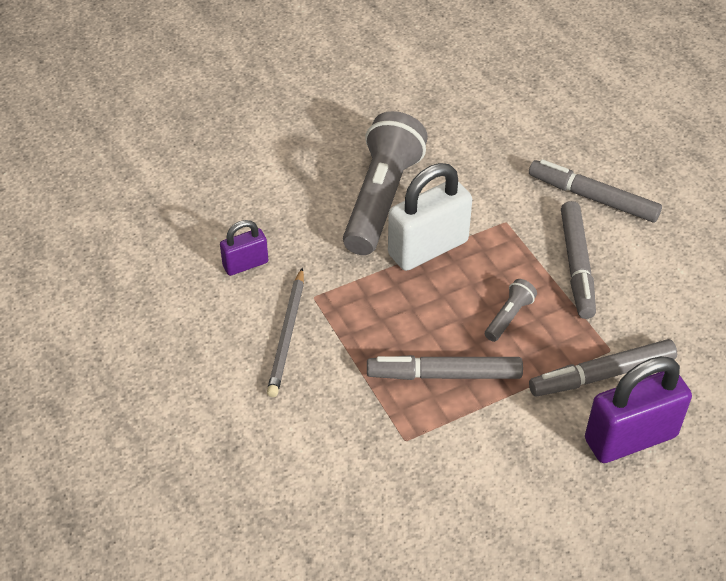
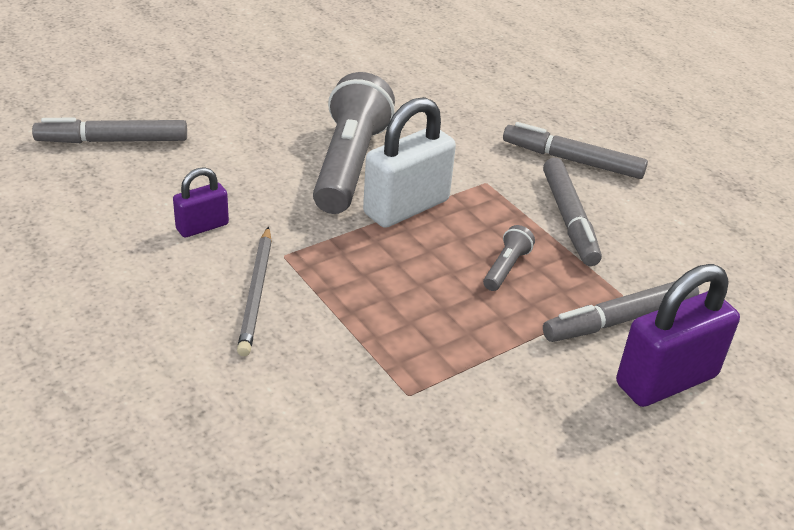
camera: 10 degrees left, 10 degrees down
(444, 374) = (443, 326): grey marker -> grey marker (112, 141)

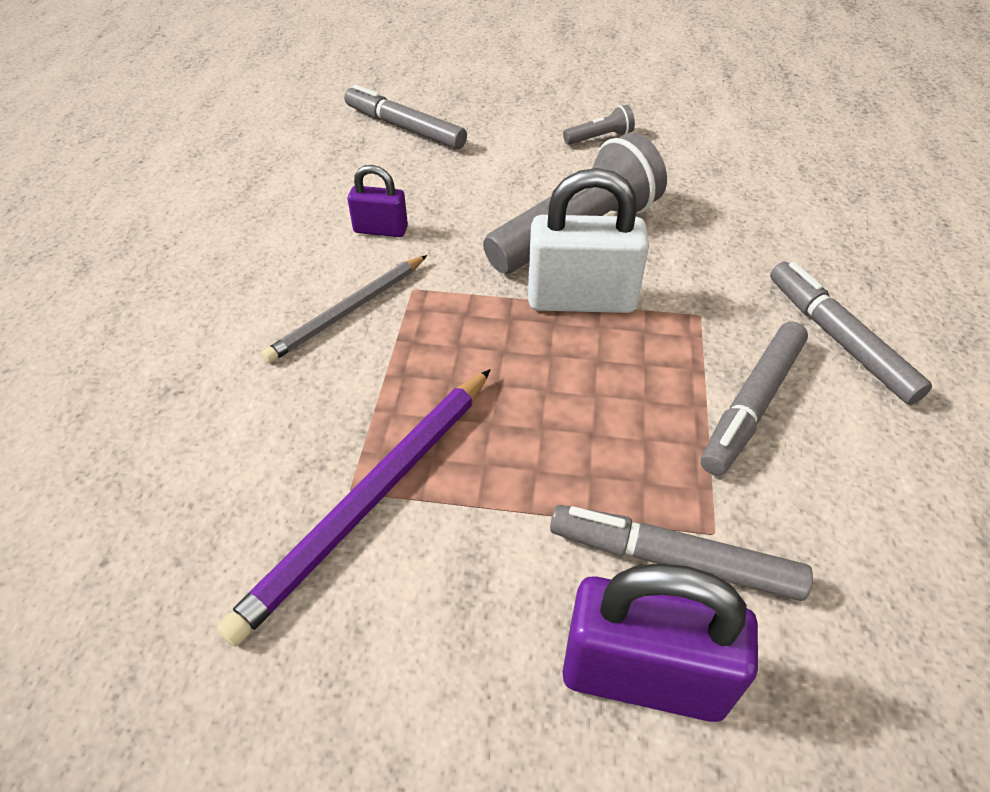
camera: 45 degrees right, 10 degrees up
(428, 391) = (371, 499): none -> purple pencil
(506, 268) = (609, 418): grey flashlight -> grey flashlight (599, 138)

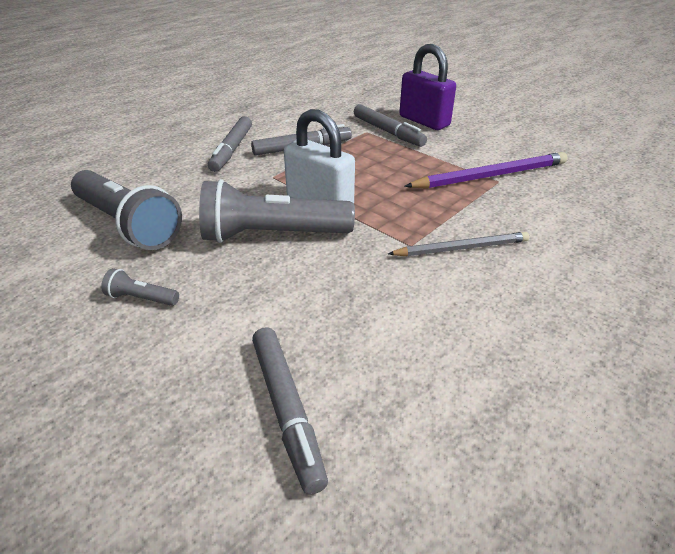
camera: 145 degrees left, 10 degrees down
(381, 230) = (403, 294): purple padlock -> none
(731, 180) = (128, 224): none -> grey flashlight

